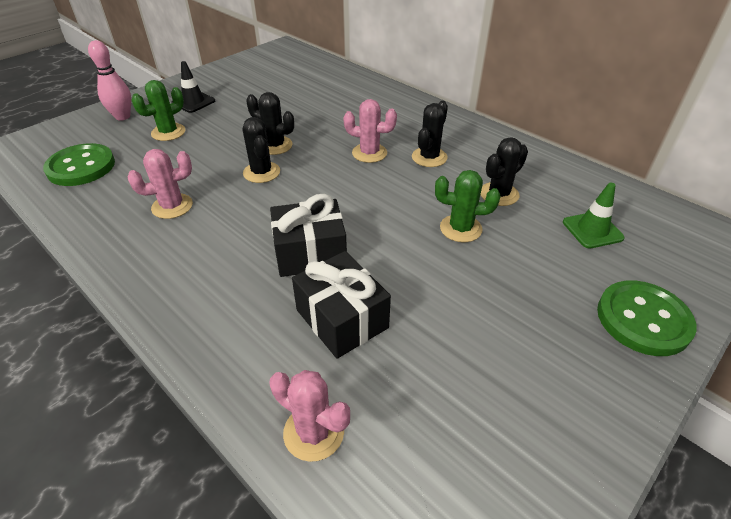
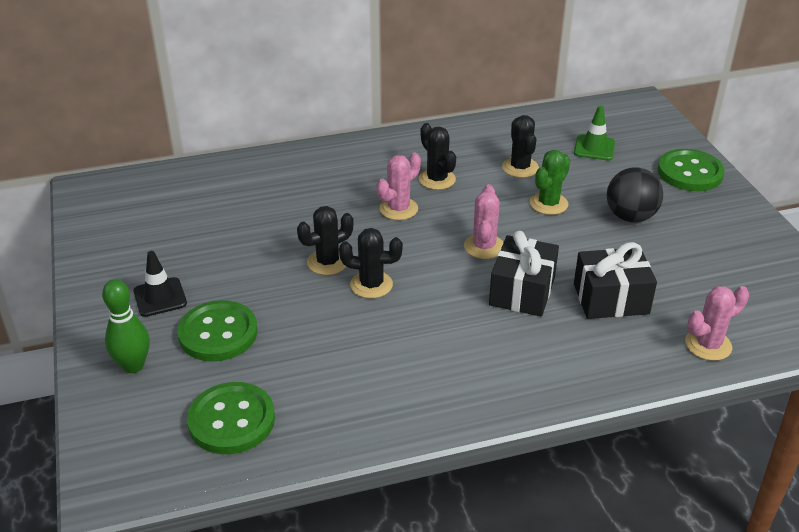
camera: 60 degrees left, 5 degrees down
(122, 117) = (133, 366): pink bowling pin -> green bowling pin
(168, 132) = (218, 333): green cactus -> green button
(172, 206) = (381, 360): pink cactus -> pink cactus (484, 246)
(499, 293) = (630, 217): none -> black ball

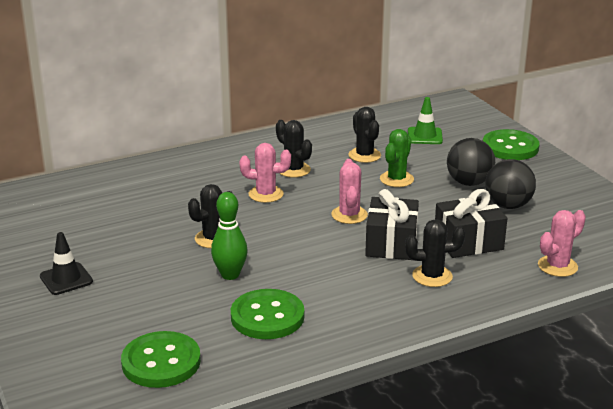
camera: 10 degrees left, 10 degrees down
(133, 366) = (57, 332): green bowling pin -> green bowling pin (230, 275)
(218, 333) = (129, 300): green button -> green button (267, 317)
(371, 285) = (258, 251): black cactus -> black cactus (432, 276)
(398, 209) = (266, 194): pink cactus -> pink cactus turned 60 degrees clockwise
(668, 253) = (508, 205): none -> black ball

